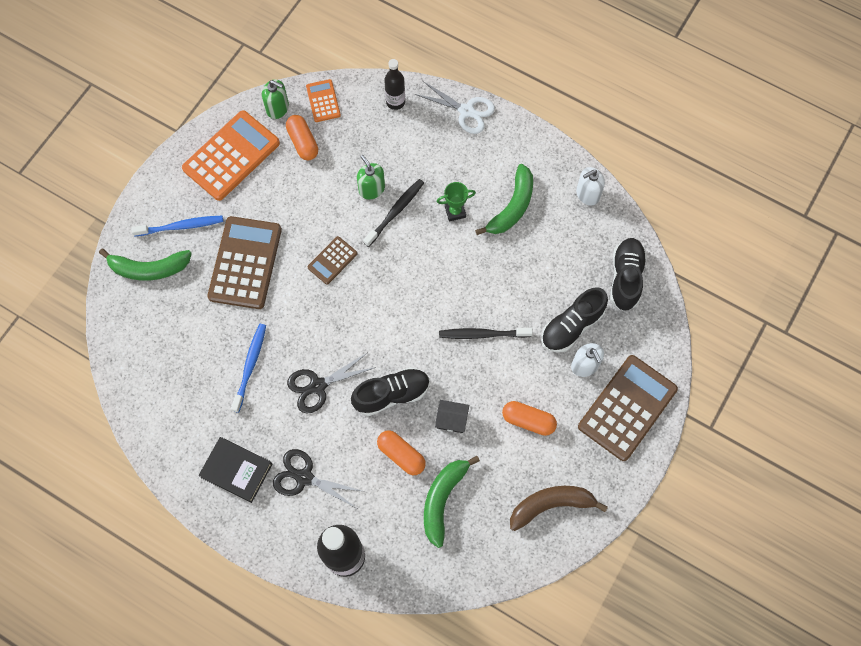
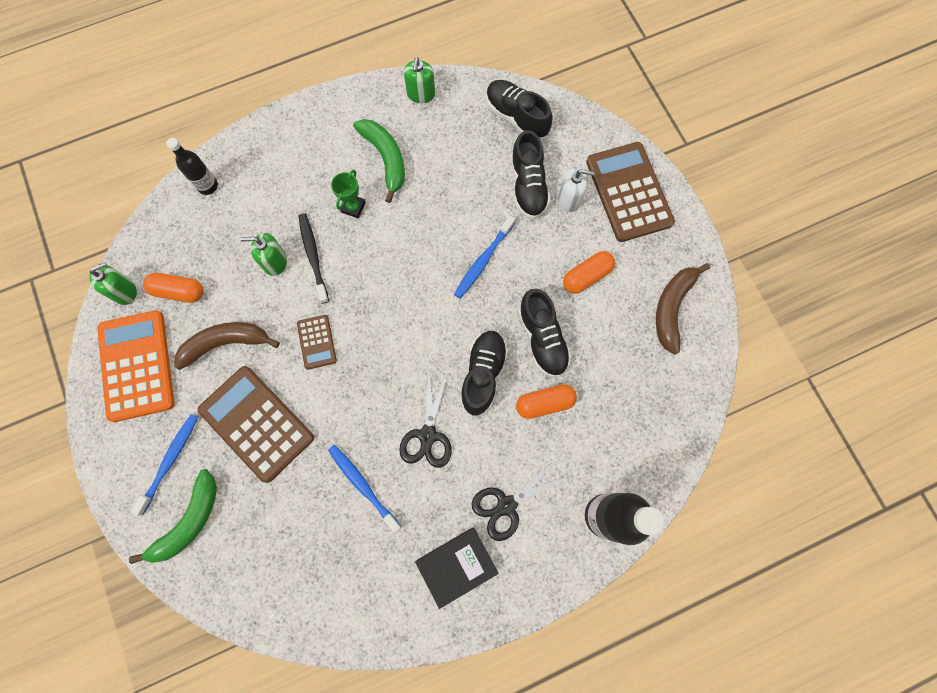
camera: 55 degrees left, 5 degrees up
(287, 201) = (225, 343): none -> brown banana
(323, 101) = (153, 246): orange calculator -> none
(443, 499) = (609, 394): green banana -> none
(451, 420) = (542, 339): black house -> black shoe
(466, 111) = (266, 134): white scissors -> none
(482, 334) = (483, 261): black toothbrush -> blue toothbrush
(587, 194) = (421, 94): white soap dispenser -> green soap dispenser

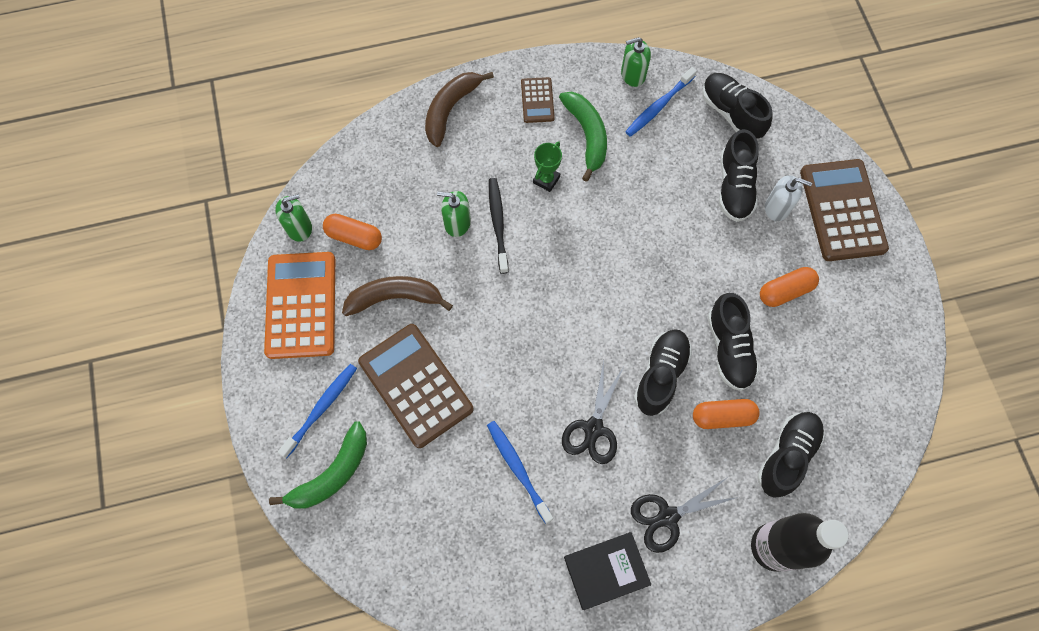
camera: 10 degrees right, 5 degrees down
(208, 186) = (399, 134): black bottle -> none
(316, 342) = (489, 312): brown calculator -> brown calculator (537, 100)
(421, 94) = (633, 75): green soap dispenser -> green soap dispenser turned 60 degrees clockwise
(483, 261) = (676, 257): blue toothbrush -> blue toothbrush (658, 106)
(607, 429) = (787, 456): none -> black shoe
(672, 308) = (874, 340): brown banana -> brown banana (450, 109)

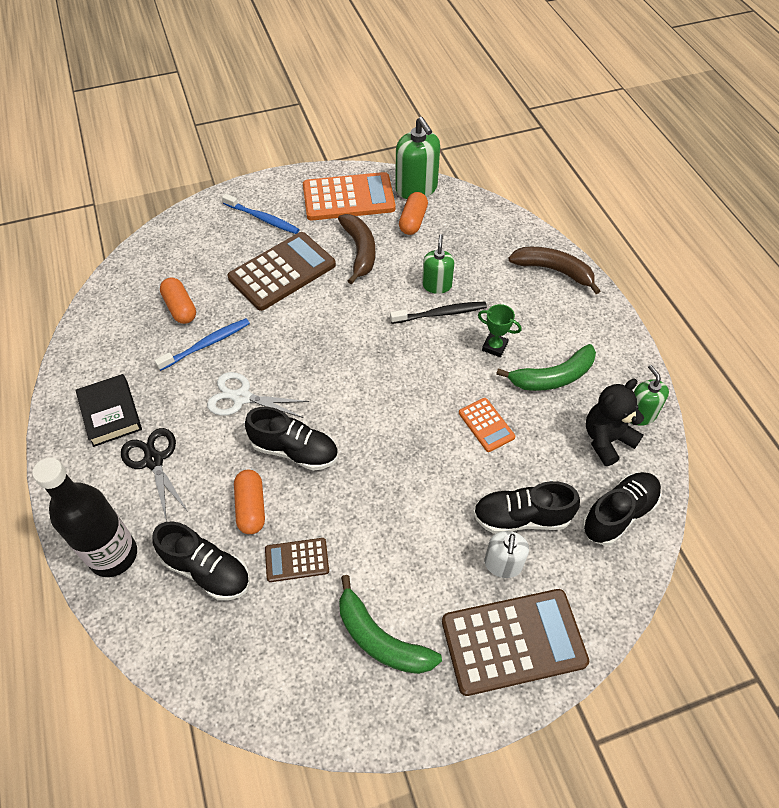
camera: 85 degrees right, 15 degrees down
(299, 228) = (416, 188): green soap dispenser -> green soap dispenser, size x1.62
(332, 474) = (210, 230): green banana -> green banana (380, 639)
(537, 100) = (583, 334): brown calculator -> brown calculator (297, 560)
(593, 428) = (241, 397): black scissors -> white scissors
(638, 200) = (486, 425): none -> orange calculator
(658, 106) = (606, 440): blue toothbrush -> black teddy bear
(729, 348) = (325, 513): black shoe -> none
(785, 291) = (397, 571): orange capsule -> orange capsule (180, 308)

